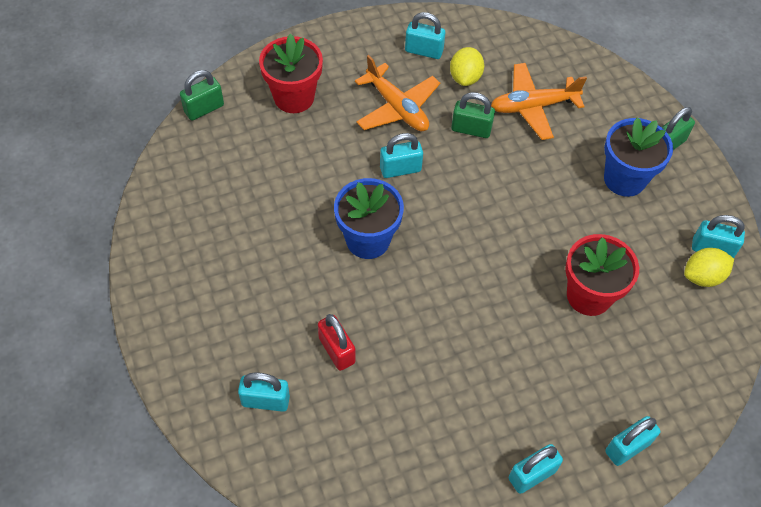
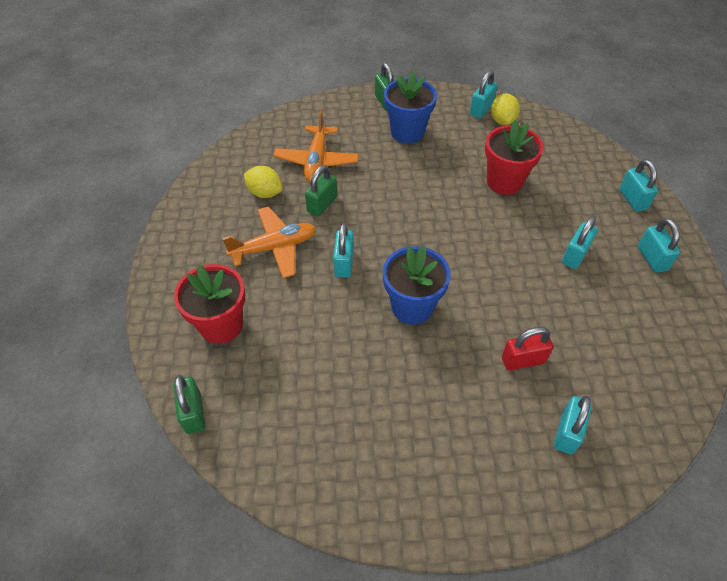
camera: 70 degrees left, 5 degrees down
(424, 51) = (220, 212): turquoise padlock -> turquoise padlock (575, 255)

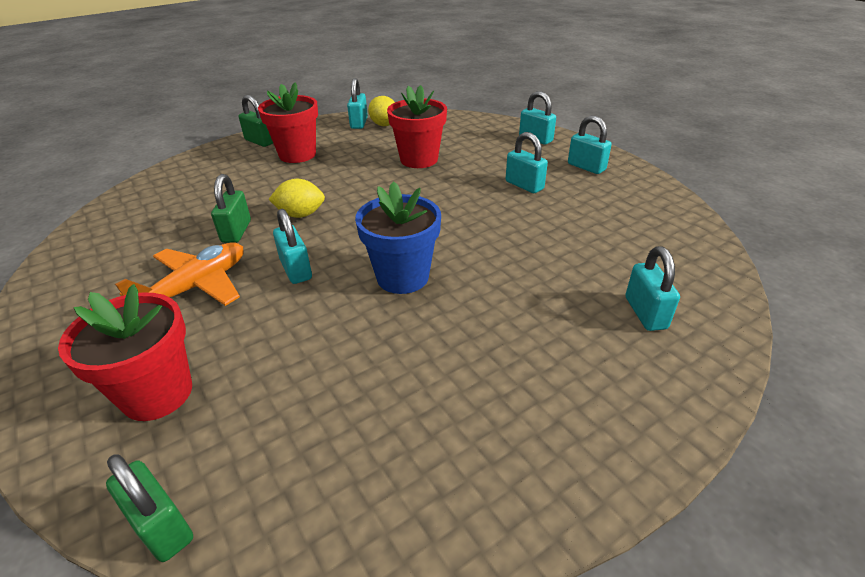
camera: 30 degrees left, 15 degrees down
(265, 193) = (155, 244): yellow lemon -> yellow lemon (300, 214)
(317, 160) = (208, 200): orange plane -> none
(407, 132) = (297, 154): blue flower pot -> red flower pot
(523, 360) = (550, 274): red padlock -> none
(575, 255) = (524, 185): turquoise padlock -> turquoise padlock turned 45 degrees counterclockwise

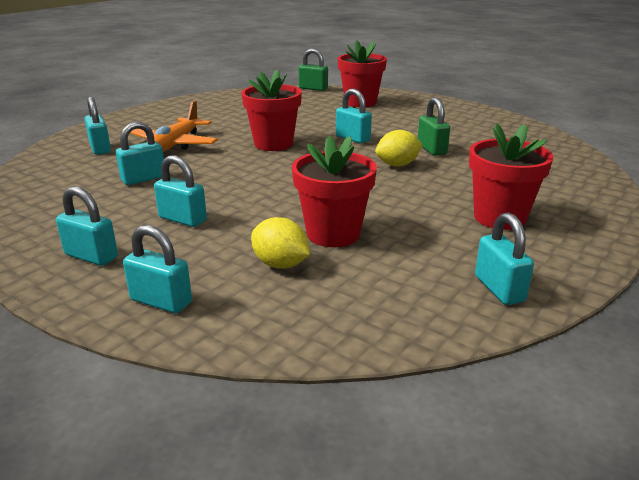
camera: 160 degrees right, 10 degrees down
(196, 287) = (405, 126): orange plane -> orange plane (175, 145)
(259, 141) = (585, 228): green padlock -> none
(384, 125) = (450, 292): yellow lemon -> yellow lemon (280, 264)
(402, 277) = (273, 144): blue flower pot -> red flower pot
(567, 238) = (143, 179): none -> turquoise padlock

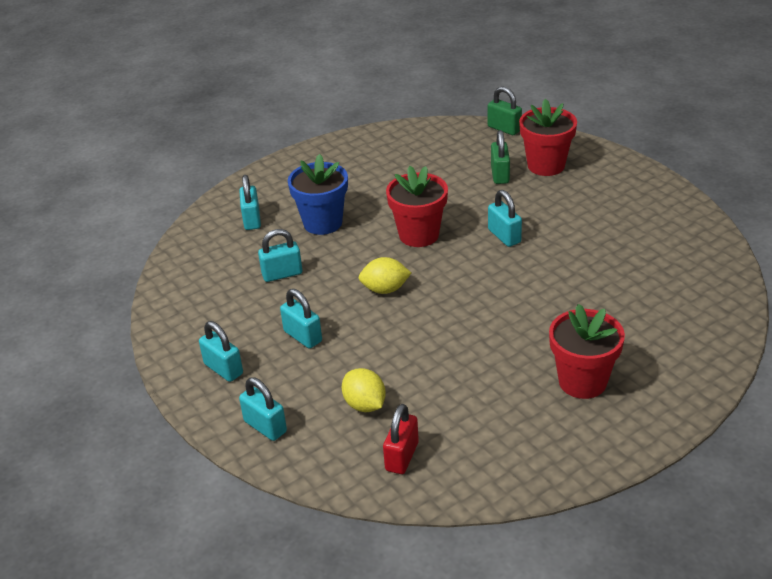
camera: 20 degrees right, 10 degrees up
(175, 145) = (323, 223): orange plane -> blue flower pot
(333, 234) = (422, 376): red flower pot -> none
(351, 304) = (402, 456): none -> red padlock
(397, 165) = (528, 288): yellow lemon -> yellow lemon (385, 289)
(431, 149) = (578, 267): green padlock -> green padlock (500, 175)
(499, 289) = (526, 464): turquoise padlock -> none

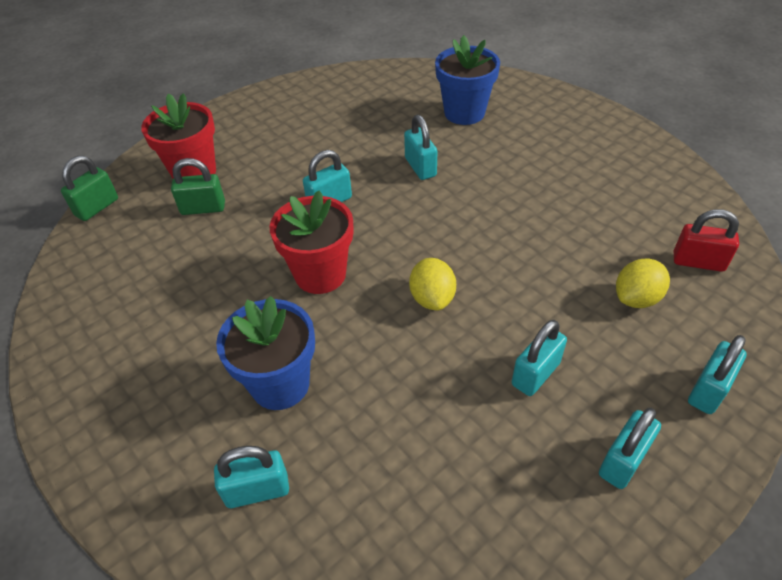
camera: 95 degrees left, 10 degrees up
(282, 274) = (404, 420): turquoise padlock -> turquoise padlock (420, 167)
(582, 381) = (553, 149): red flower pot -> none
(648, 321) = (464, 113): none -> blue flower pot

